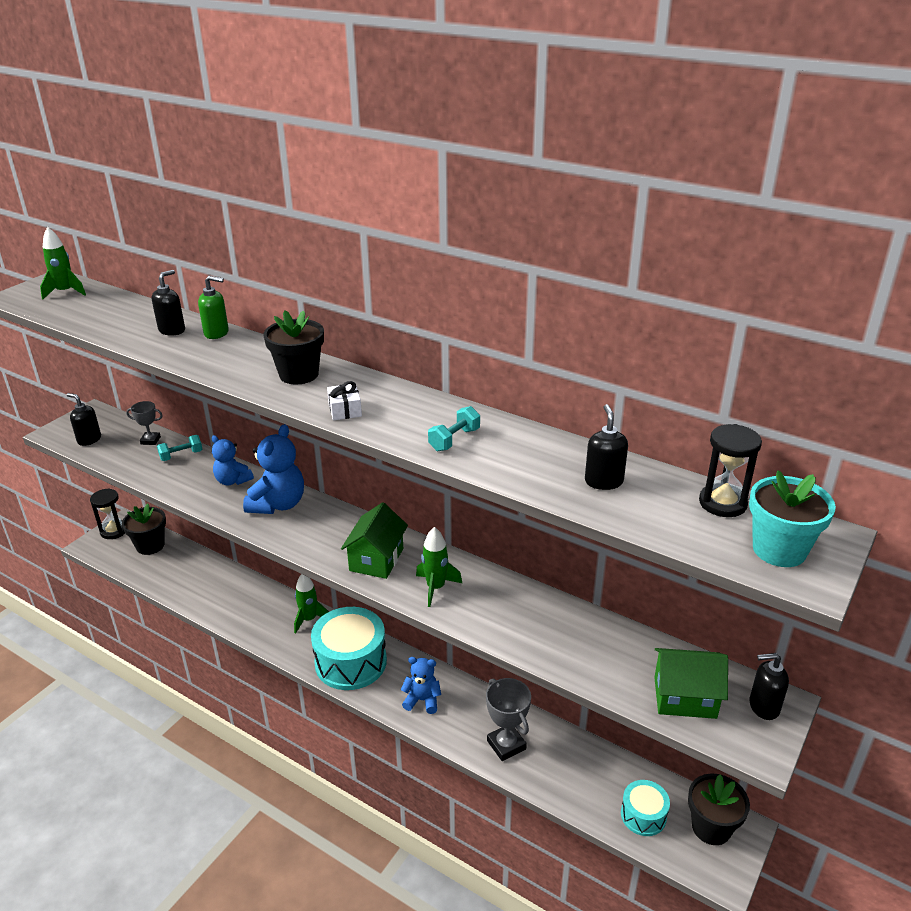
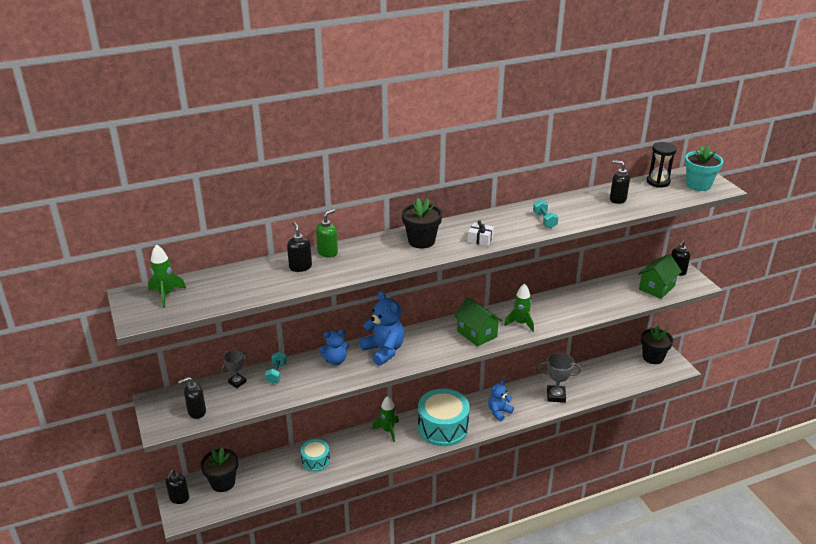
camera: 55 degrees left, 0 degrees up
(113, 531) = (179, 498): black hourglass -> black soap dispenser
(643, 815) = (632, 373): turquoise drum -> turquoise drum (315, 461)

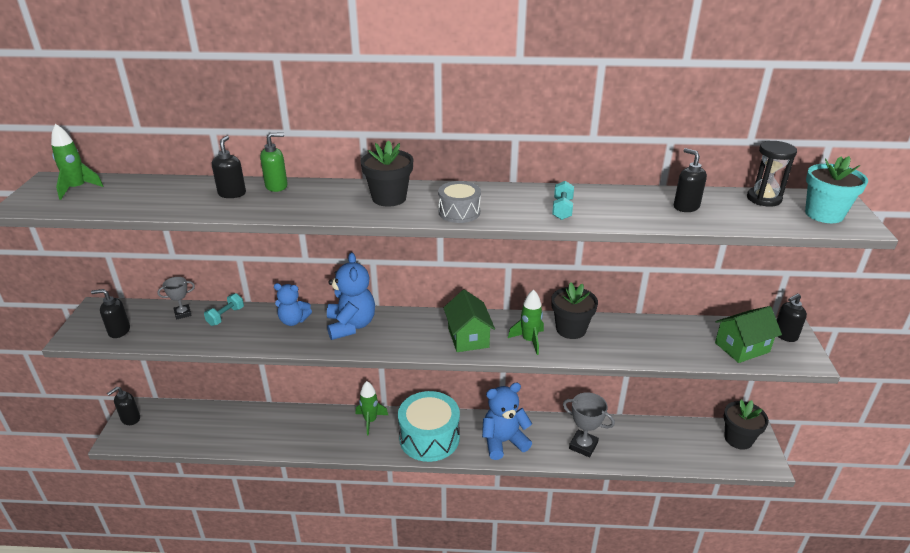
camera: 25 degrees right, 0 degrees up
(223, 482) = (178, 418): black flower pot -> black flower pot (571, 329)
(315, 461) = (277, 427): turquoise drum -> none
(480, 239) = (459, 212): white gift -> grey drum
(499, 412) = (503, 441): blue teddy bear -> blue teddy bear, size x1.58

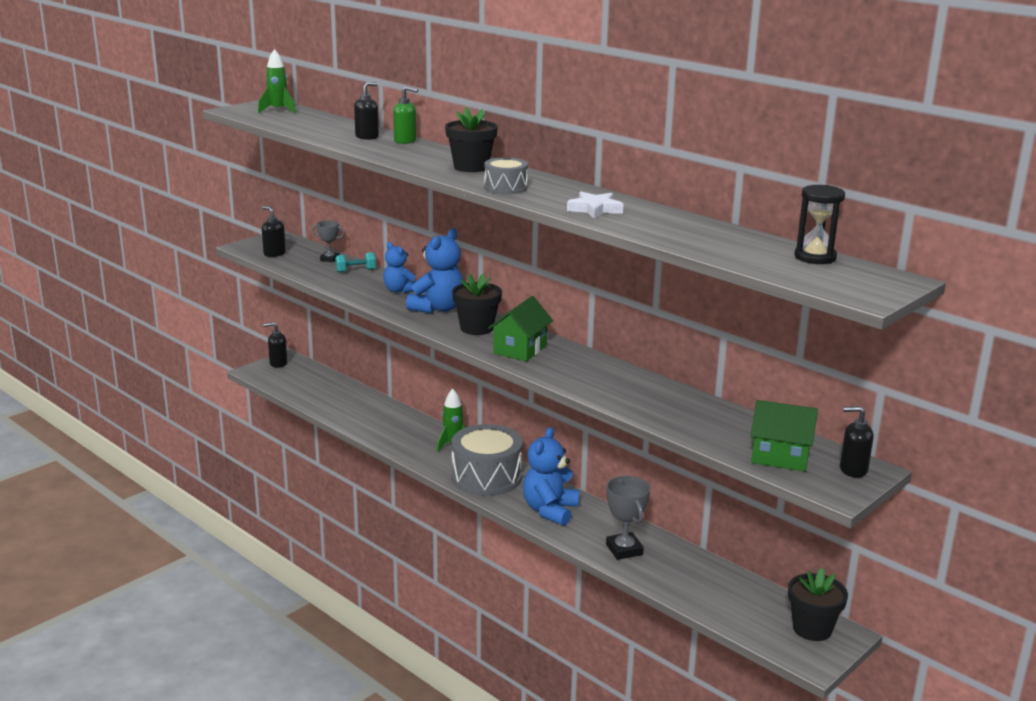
camera: 40 degrees right, 10 degrees down
(429, 438) = (486, 477): turquoise drum -> grey drum
(503, 441) = (550, 510): blue teddy bear -> blue teddy bear turned 90 degrees counterclockwise
(529, 341) = (570, 371): green rocket -> none
(562, 209) = (595, 209): turquoise dumbbell -> white star
(571, 329) = (624, 379): black flower pot -> black flower pot (476, 328)
(686, 207) = (715, 239): black soap dispenser -> none
(824, 214) = (850, 282): turquoise flower pot -> none

